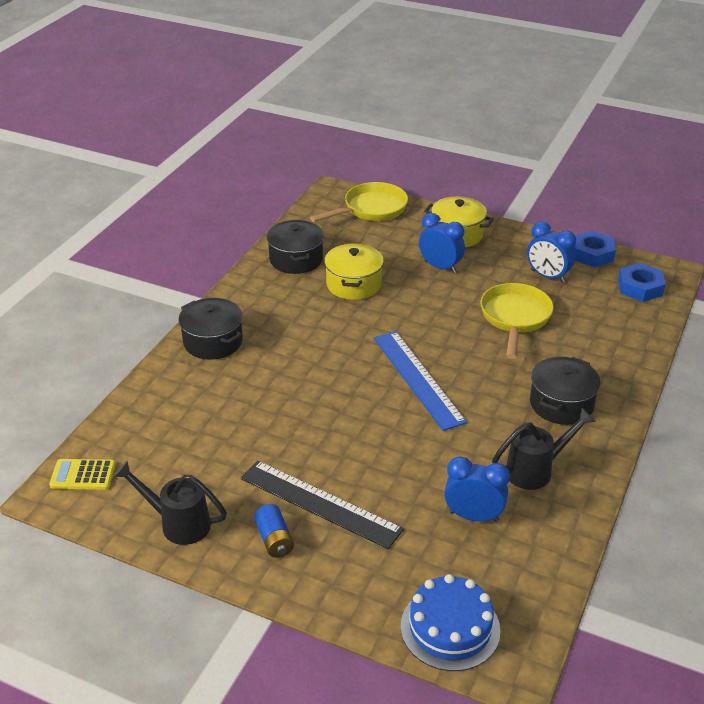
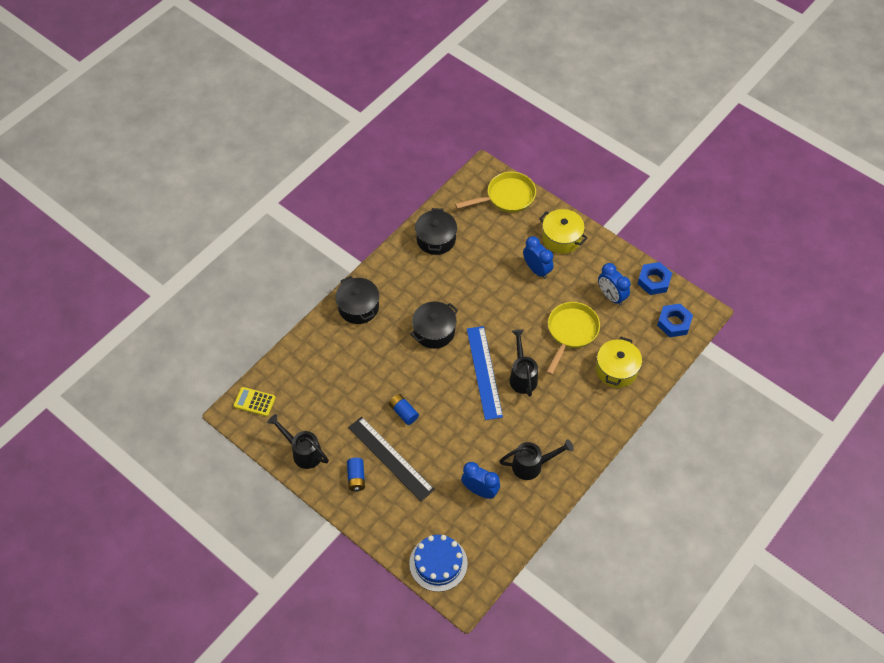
camera: 15 degrees right, 20 degrees up
(319, 444) = (403, 412): none -> blue battery
(354, 284) = (469, 274): yellow pot -> yellow pot (616, 369)
(472, 373) = (522, 376): none -> black watering can
(561, 404) = (571, 416): black pot -> black pot (434, 331)

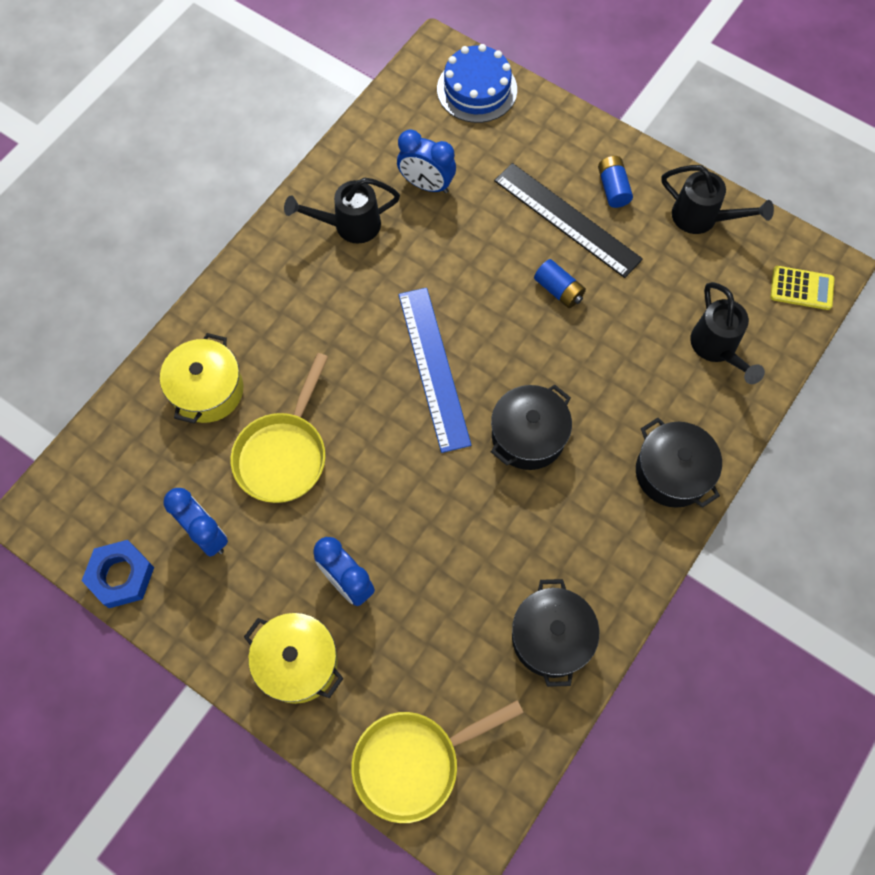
camera: 175 degrees right, 10 degrees up
(522, 376) = (369, 366): black watering can -> black watering can (717, 349)
(674, 323) = (95, 489): blue nut -> none

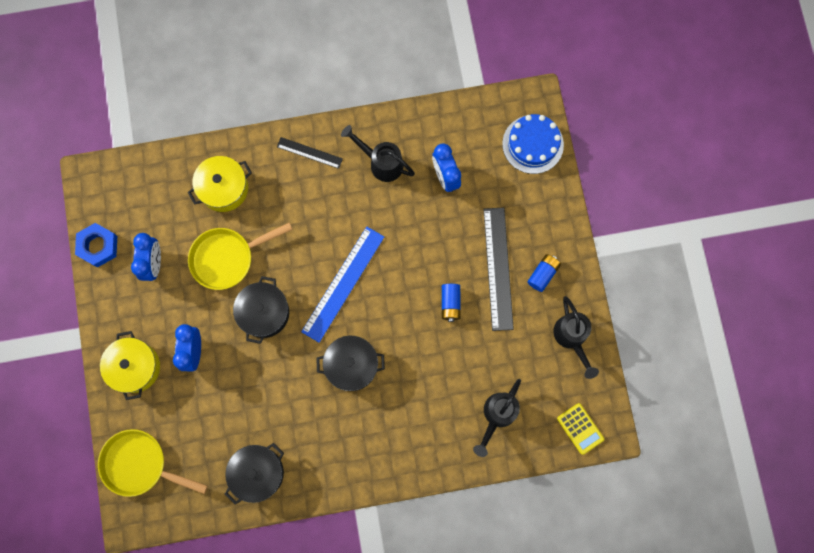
camera: 45 degrees right, 10 degrees up
(265, 278) = (309, 152): none -> black ruler
(672, 472) = (401, 454): black pot -> black pot (264, 313)

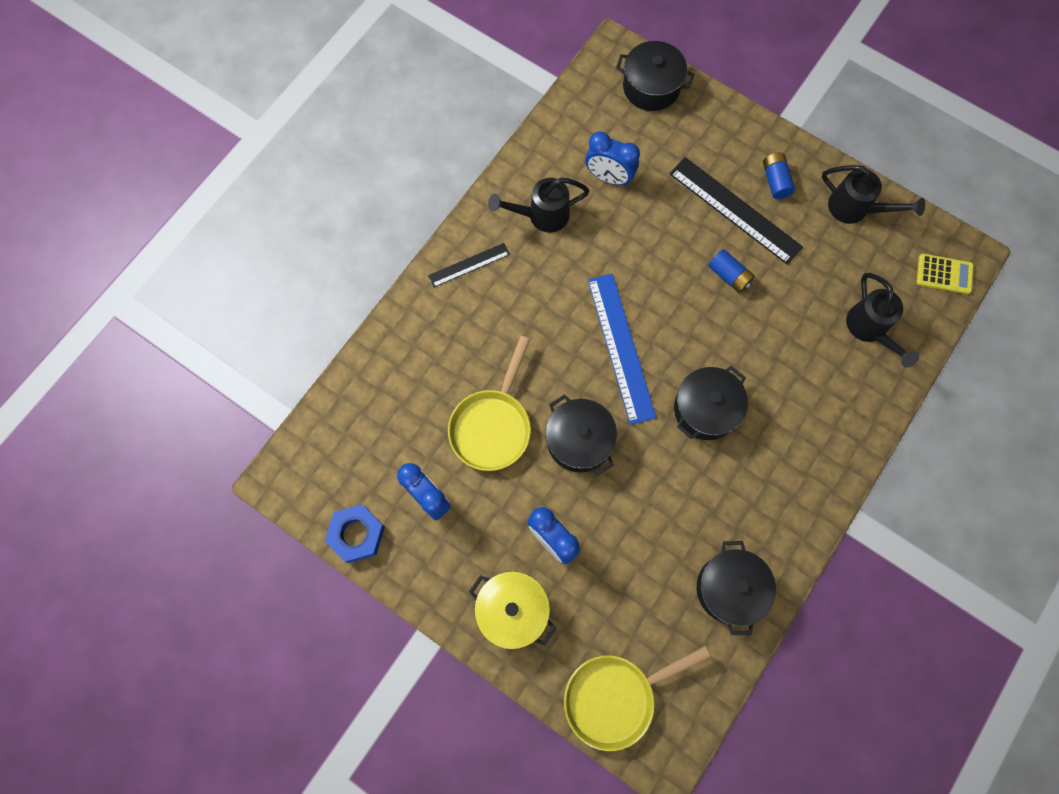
camera: 45 degrees left, 5 degrees down
(224, 188) = (423, 368): yellow pot -> none
(532, 144) = (651, 87): blue cake -> black pot

